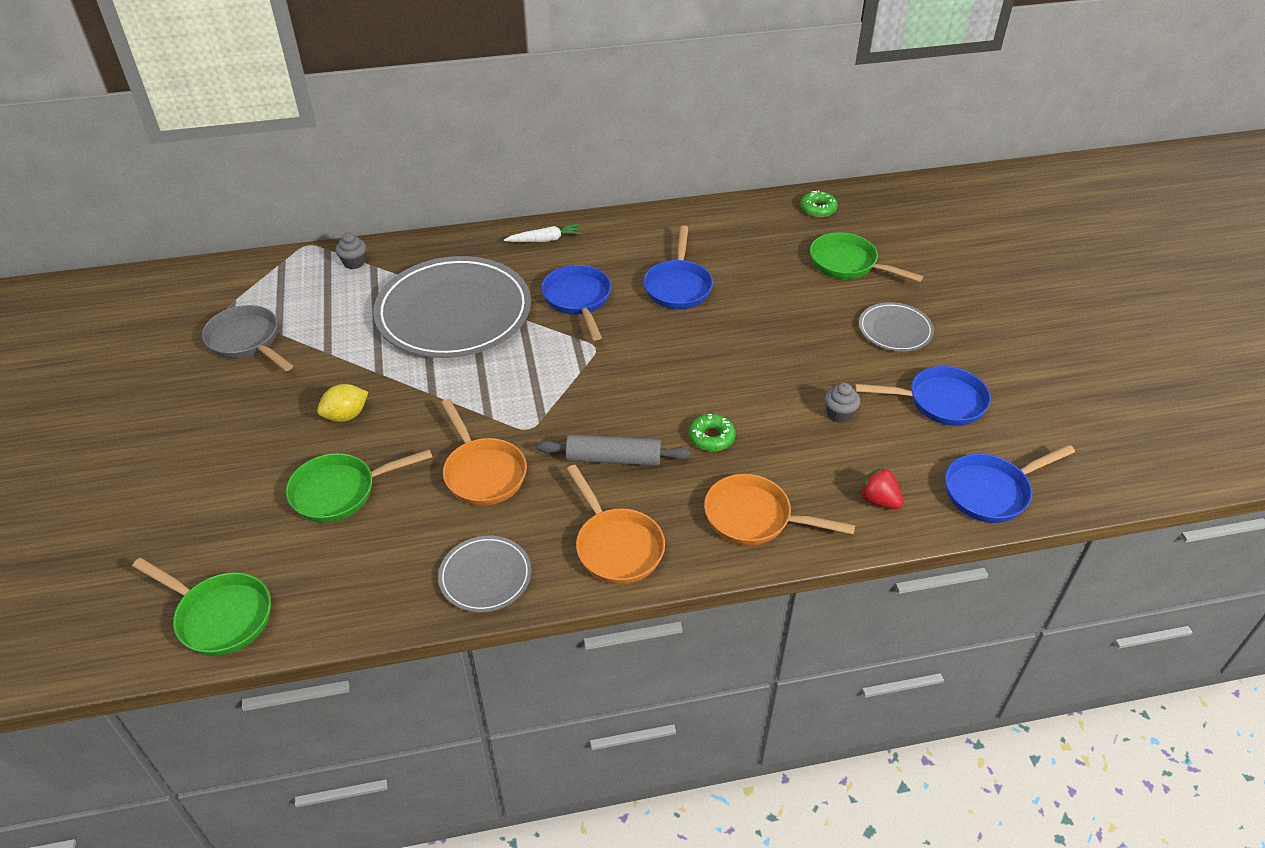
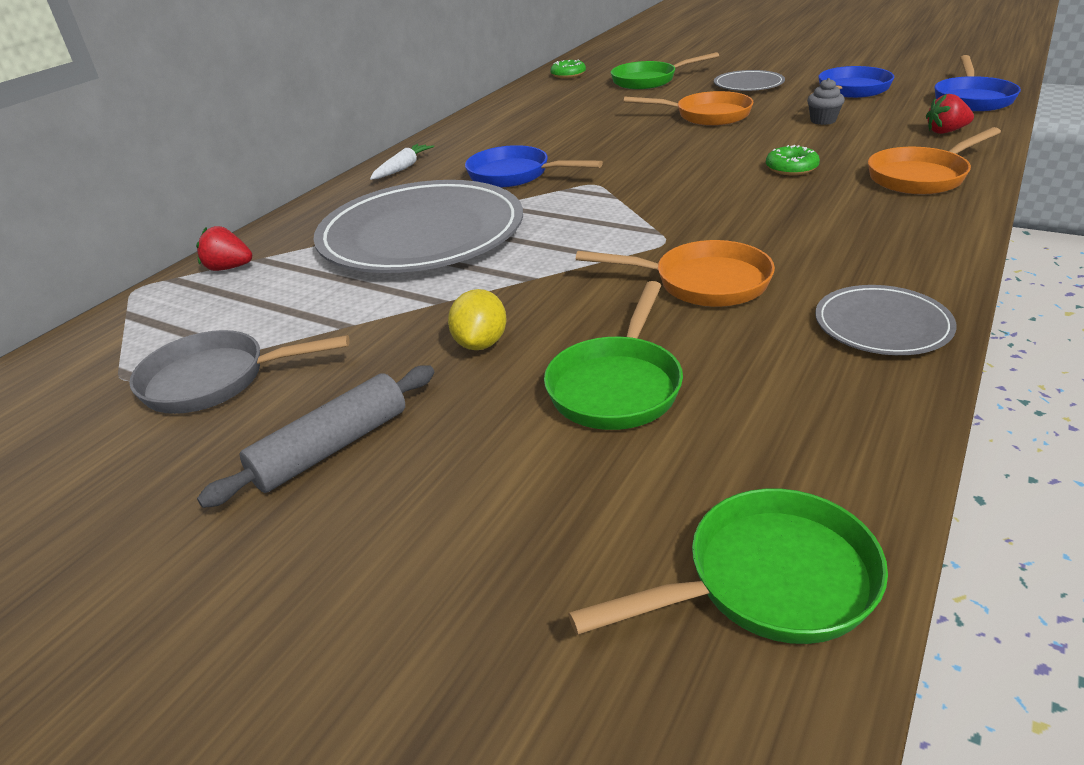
camera: 45 degrees left, 10 degrees down
(354, 263) = (229, 268): grey cupcake -> red strawberry
(613, 459) = (767, 213): grey rolling pin -> grey rolling pin (331, 448)
(616, 546) = (901, 242): orange pan -> orange pan (707, 115)
(678, 286) = (571, 135): blue pan -> none

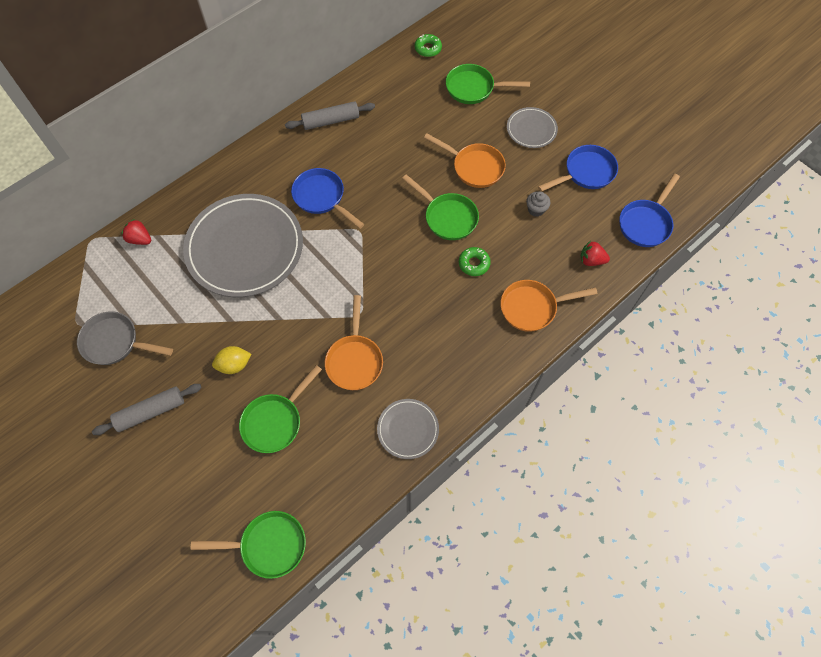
camera: 15 degrees right, 30 degrees up
(403, 168) = (263, 156): white carrot -> none
(481, 343) = (234, 365): yellow lemon -> yellow lemon turned 45 degrees clockwise
(482, 130) = (331, 121): none -> grey rolling pin
(702, 283) = (355, 360): orange pan -> orange pan turned 60 degrees clockwise
(712, 149) = (447, 217): none -> green pan

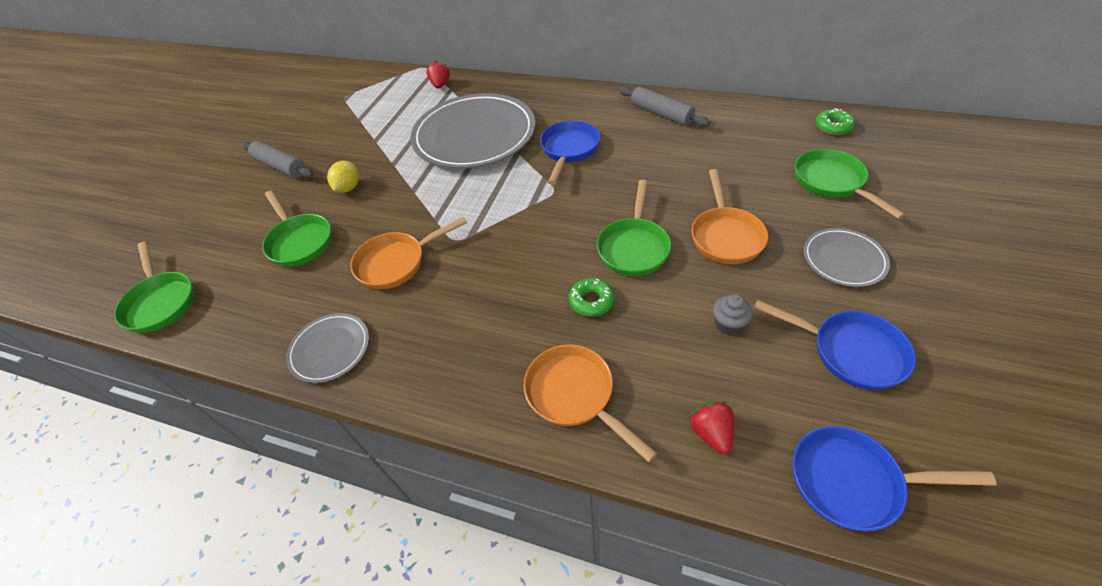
camera: 65 degrees right, 15 degrees down
(115, 342) = (337, 120): grey pan -> none
(234, 365) = (348, 188): yellow lemon -> yellow lemon turned 60 degrees clockwise
(275, 421) = (299, 241): green pan -> green pan turned 135 degrees counterclockwise

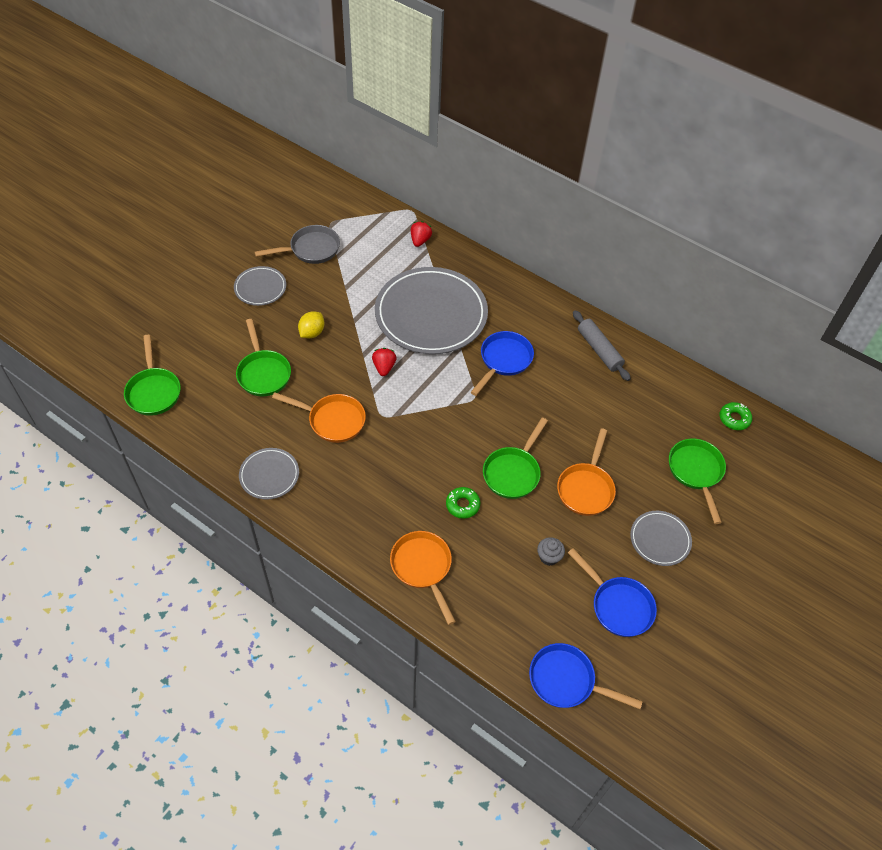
camera: 10 degrees right, 5 degrees up
(281, 166) = (260, 288): grey rolling pin -> grey plate
(329, 121) = (311, 249): none -> grey pan
(396, 263) = (332, 420): orange pan -> orange pan turned 150 degrees counterclockwise
(711, 432) = (498, 623): red strawberry -> red strawberry (384, 367)

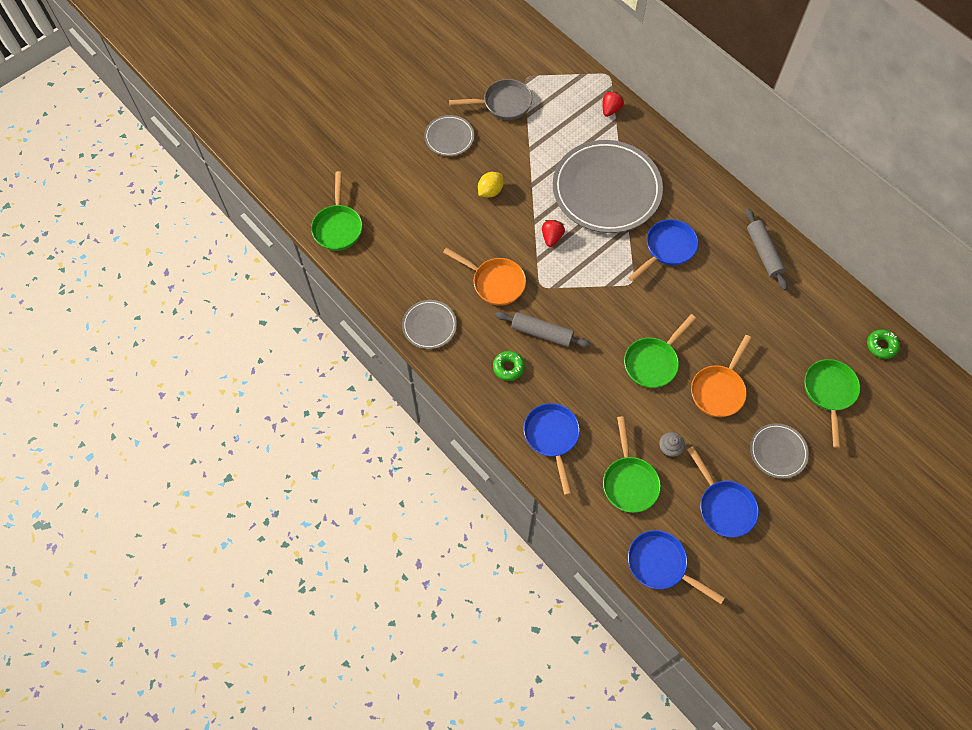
camera: 15 degrees right, 10 degrees up
(263, 373) = (439, 225): green pan -> green pan (629, 481)
(391, 463) = (542, 333): none -> grey rolling pin
(423, 568) = (552, 438): orange pan -> blue pan
(462, 505) = (599, 385): green donut -> green donut (508, 367)

